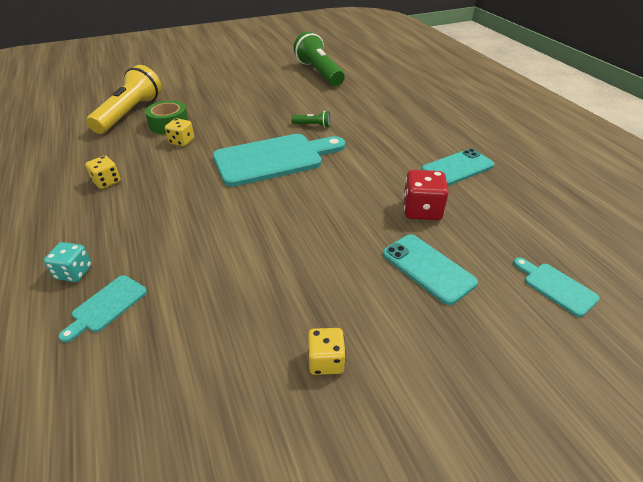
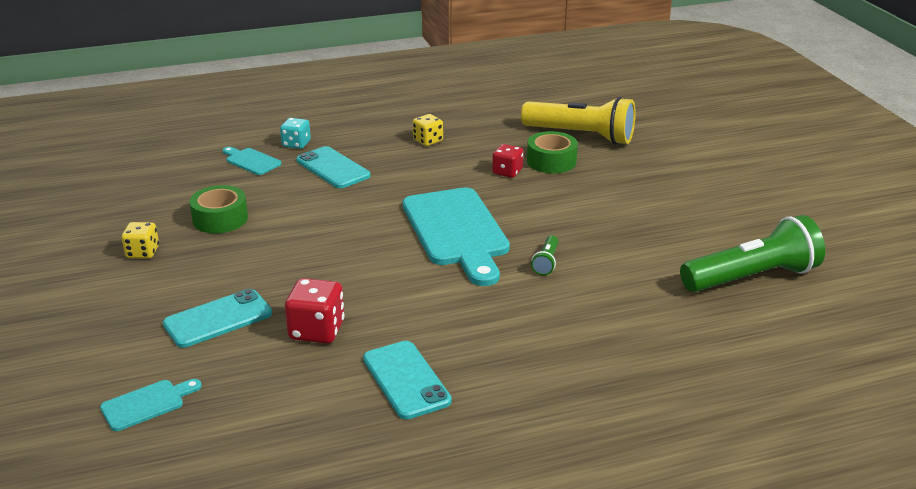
camera: 95 degrees right, 10 degrees down
(147, 235) = (333, 168): none -> turquoise phone
(182, 141) = (507, 172): yellow dice -> red dice
(248, 305) = (220, 219): none -> green tape

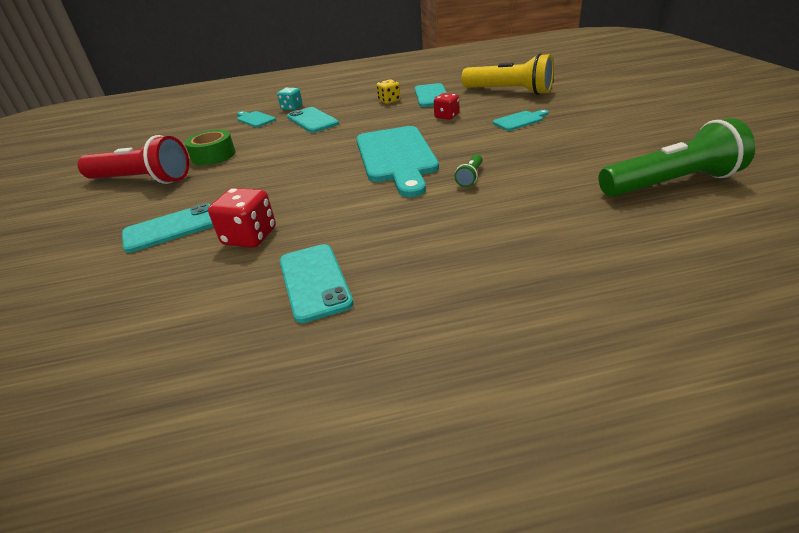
camera: 10 degrees right, 5 degrees up
(142, 252) = (143, 180): yellow dice -> red flashlight
(147, 404) = (66, 304): turquoise cutting board -> turquoise cutting board (520, 120)
(482, 136) = (431, 96): none -> turquoise phone
(551, 161) = (483, 108): green tape -> none

